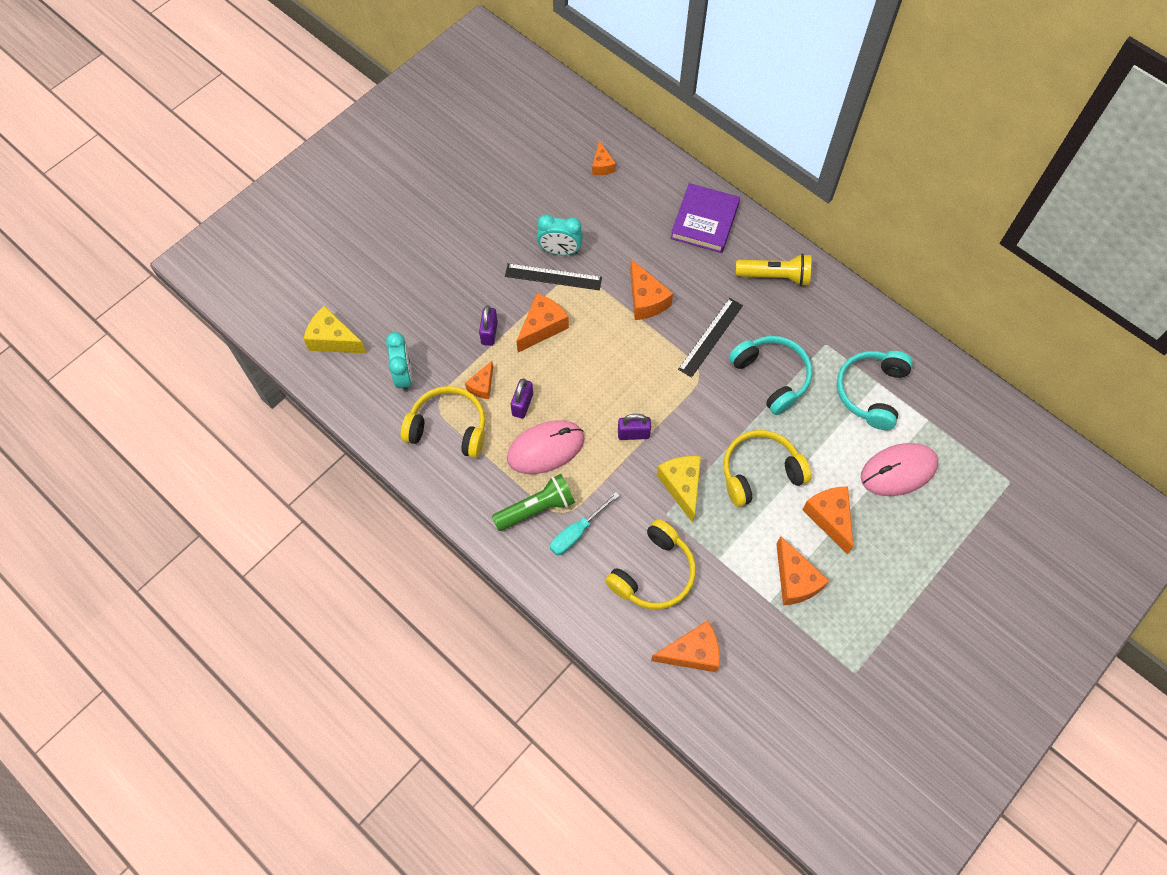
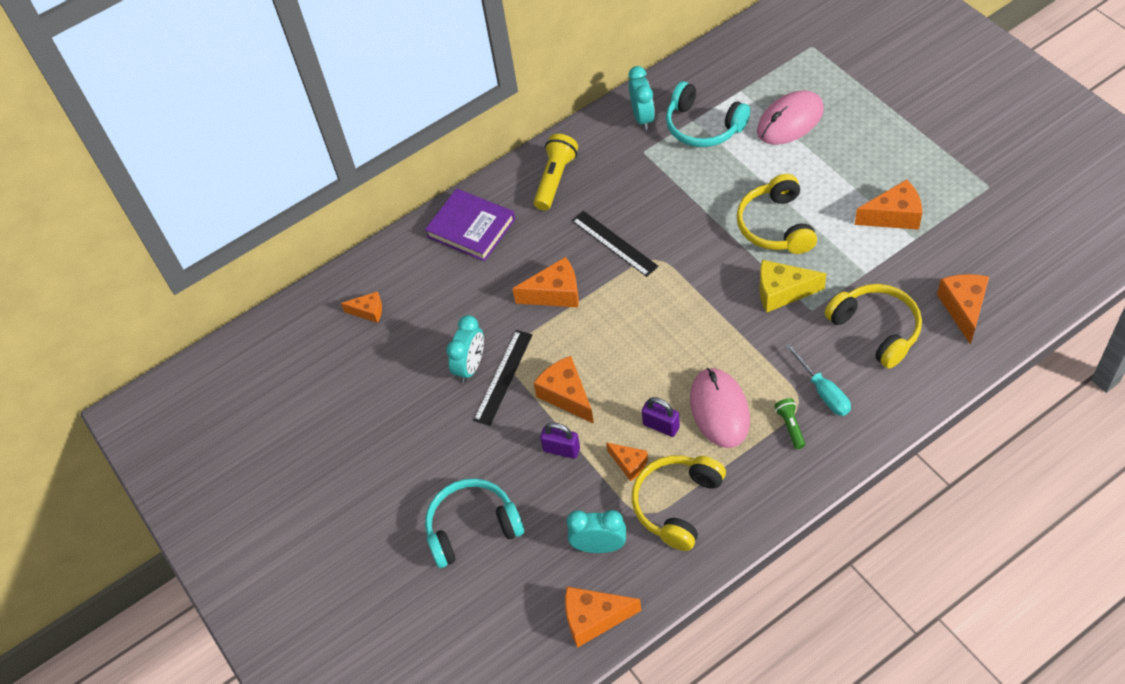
camera: 70 degrees left, 10 degrees down
(333, 339) = (531, 624): yellow cheese -> none
(537, 508) = (790, 426): green flashlight -> green flashlight, size x0.56
(633, 434) = (715, 326): purple padlock -> none
(771, 376) = (671, 200): turquoise headphones -> turquoise headphones (472, 527)
(829, 518) = (832, 179): orange cheese -> orange cheese (594, 619)
(869, 337) = (642, 118): none -> turquoise clock
(898, 471) = (790, 121): pink mouse -> pink mouse turned 60 degrees clockwise

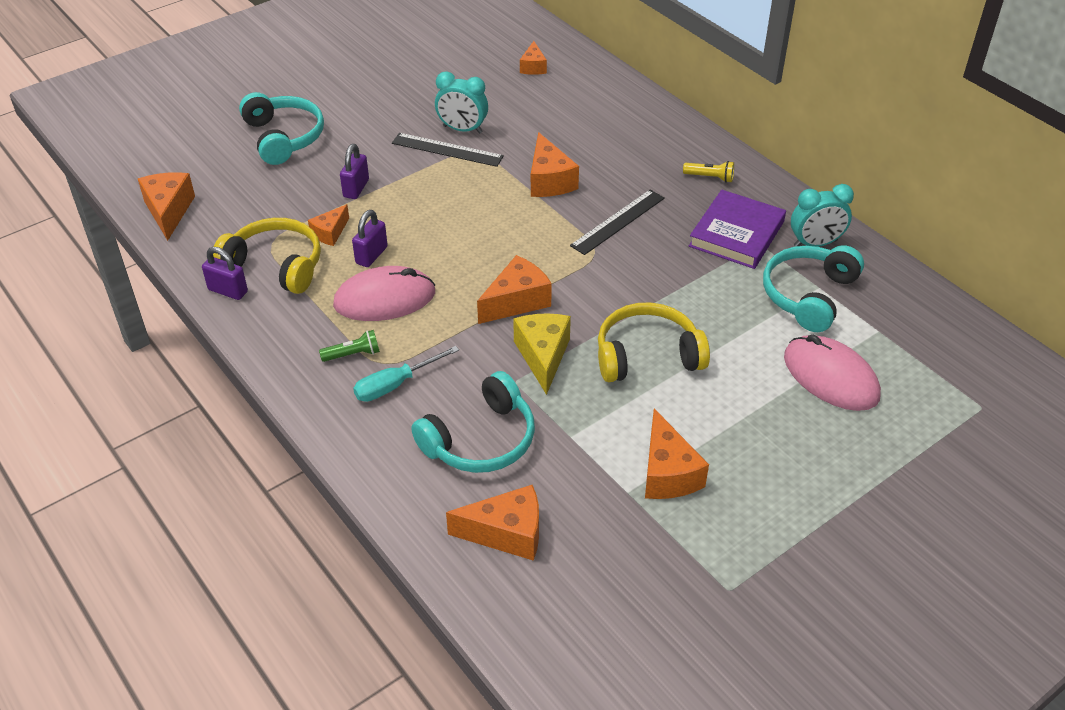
camera: 80 degrees right, 10 degrees down
(471, 228) = (637, 123): purple book -> purple book (736, 234)
(555, 179) = (710, 177): yellow flashlight -> yellow flashlight, size x0.56
(566, 395) = (419, 190): orange cheese -> orange cheese (517, 301)
(599, 546) = (243, 214): turquoise clock -> none
(714, 540) = (228, 291): none -> purple padlock
(876, 329) = (480, 440): yellow headphones -> turquoise headphones

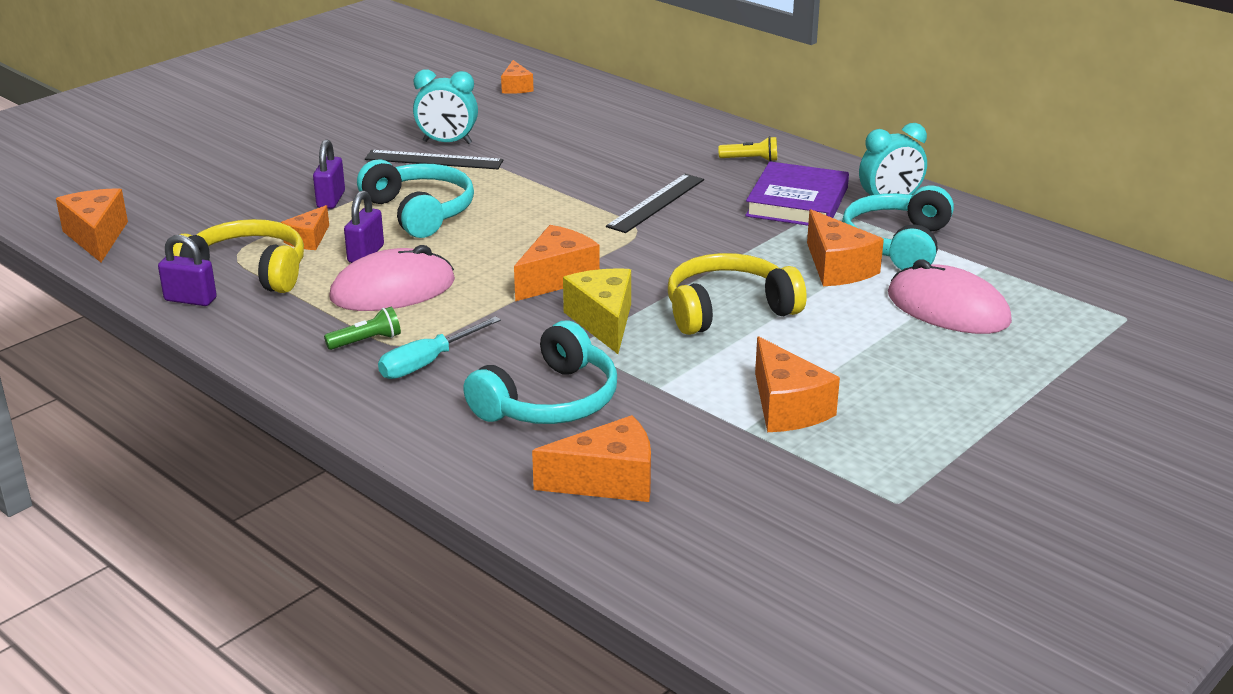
camera: 10 degrees left, 15 degrees down
(283, 137) = (229, 164): turquoise headphones -> turquoise headphones (419, 212)
(549, 181) = (564, 176): orange cheese -> orange cheese (837, 268)

